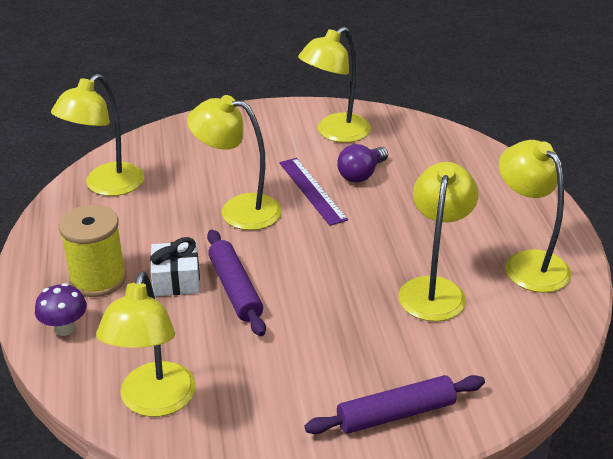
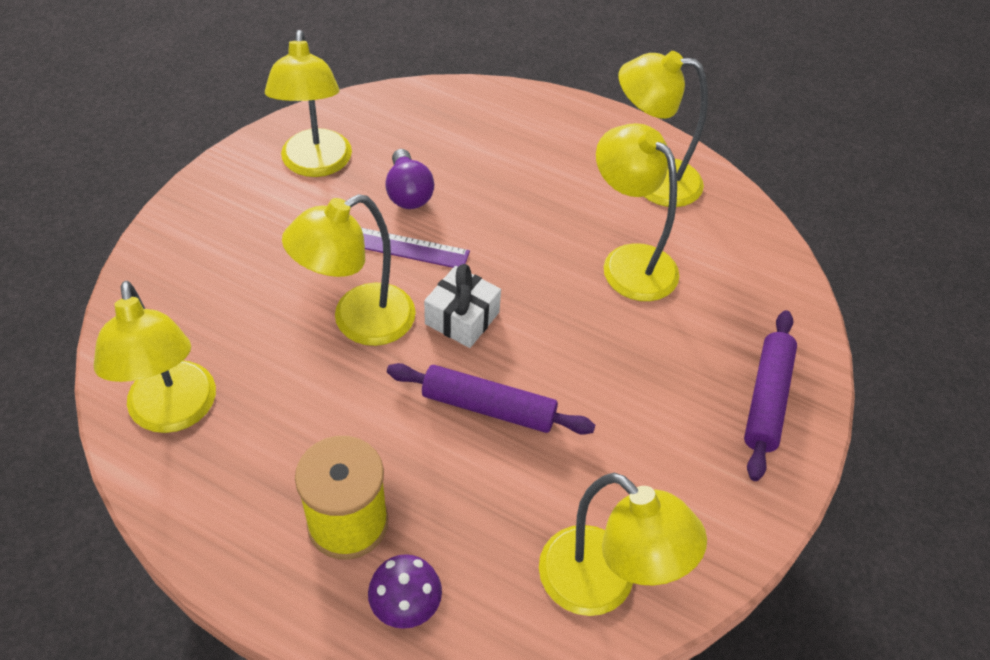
camera: 55 degrees left, 15 degrees up
(176, 280) = (424, 449): white gift -> white gift (462, 318)

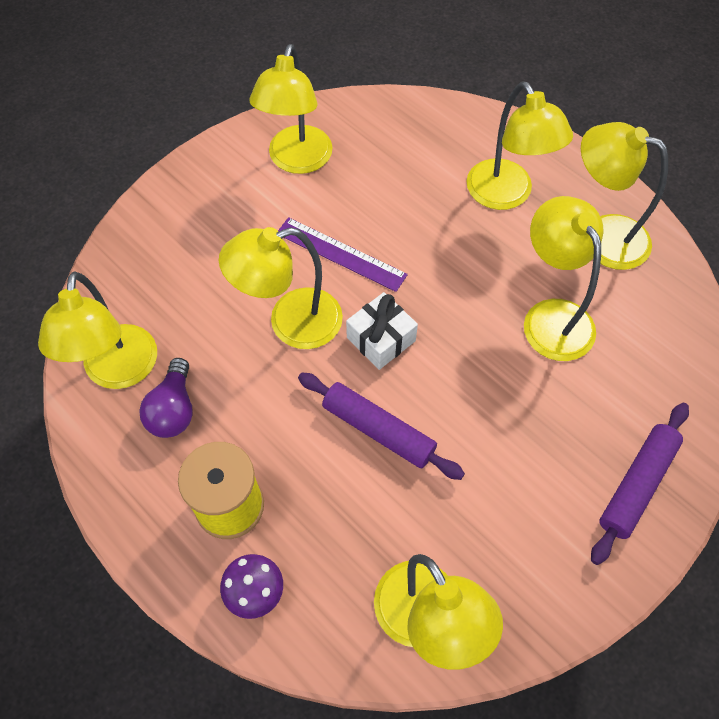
camera: 20 degrees right, 10 degrees up
(408, 193) = (370, 205): purple light bulb -> purple light bulb (173, 410)
(545, 160) = (506, 195): none -> yellow lamp

